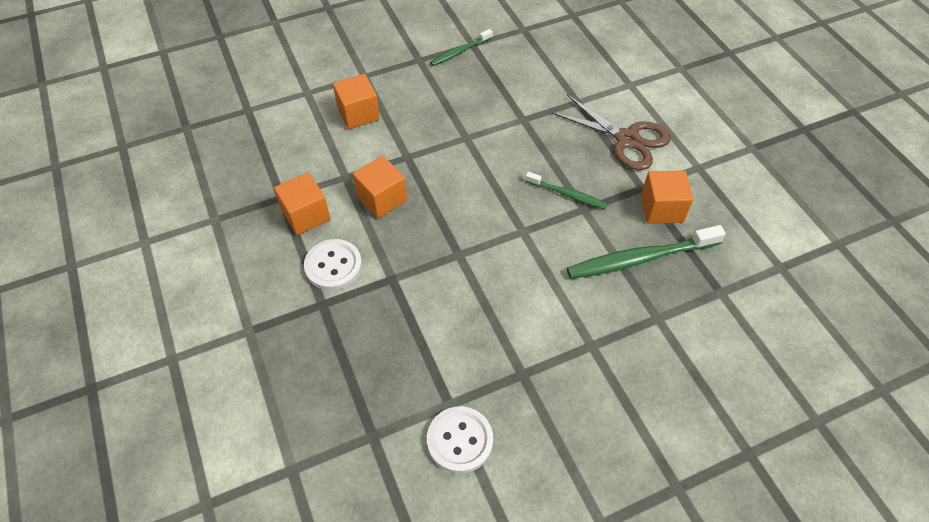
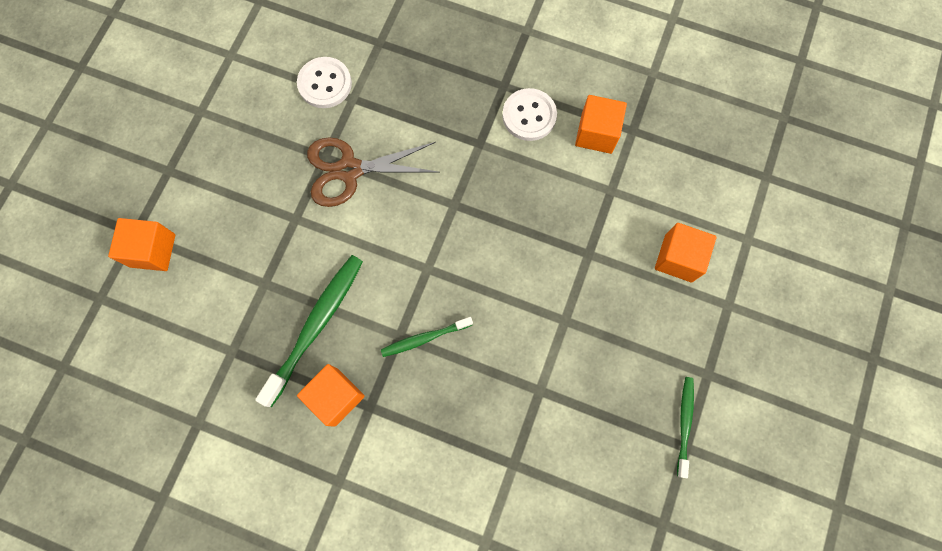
camera: 135 degrees right, 20 degrees up
(382, 199) = (560, 197): orange cube -> orange cube (152, 250)
(626, 139) = (428, 455): brown scissors -> brown scissors (350, 170)

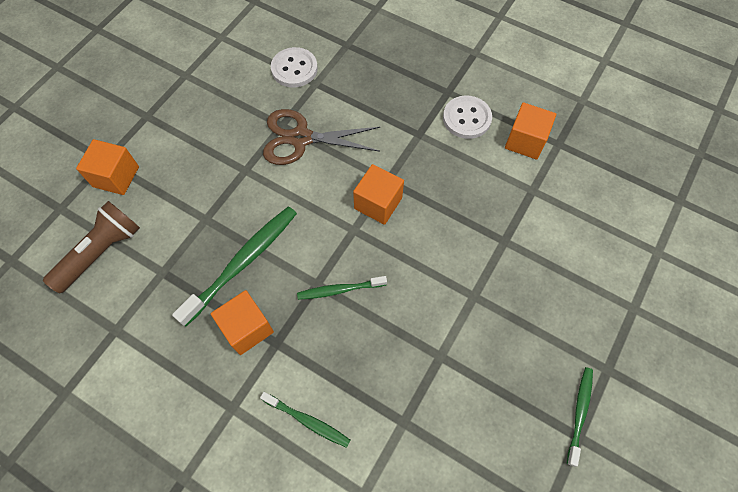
camera: 10 degrees right, 10 degrees down
(159, 341) = (101, 252): none -> brown flashlight
(417, 481) = (307, 421): none -> green toothbrush
(678, 258) = (589, 258): orange cube -> orange cube (378, 203)

